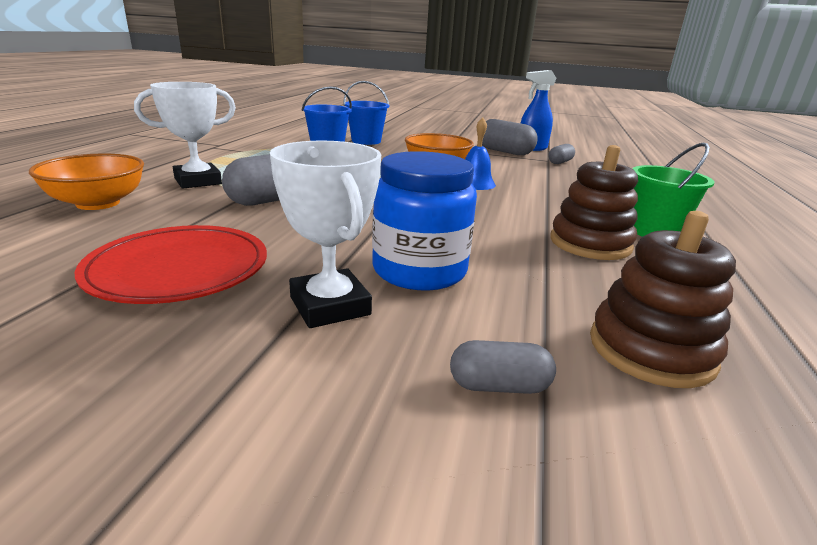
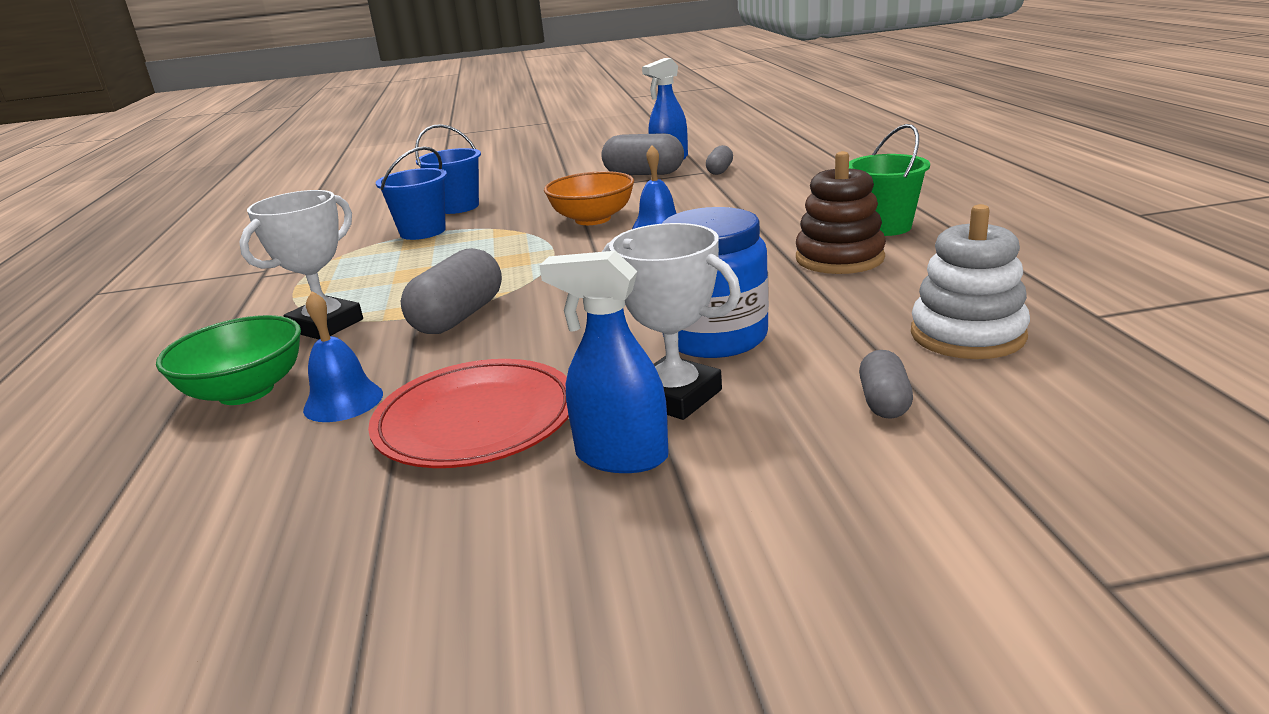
camera: 20 degrees left, 0 degrees up
(98, 203) = (246, 391): orange bowl -> green bowl
(131, 227) = (343, 401): none -> blue bell
(223, 340) = (621, 456): none -> blue spray bottle
(499, 386) = (884, 402): grey capsule -> grey capsule turned 60 degrees counterclockwise
(651, 350) = (967, 335): brown stacking toy -> white stacking toy

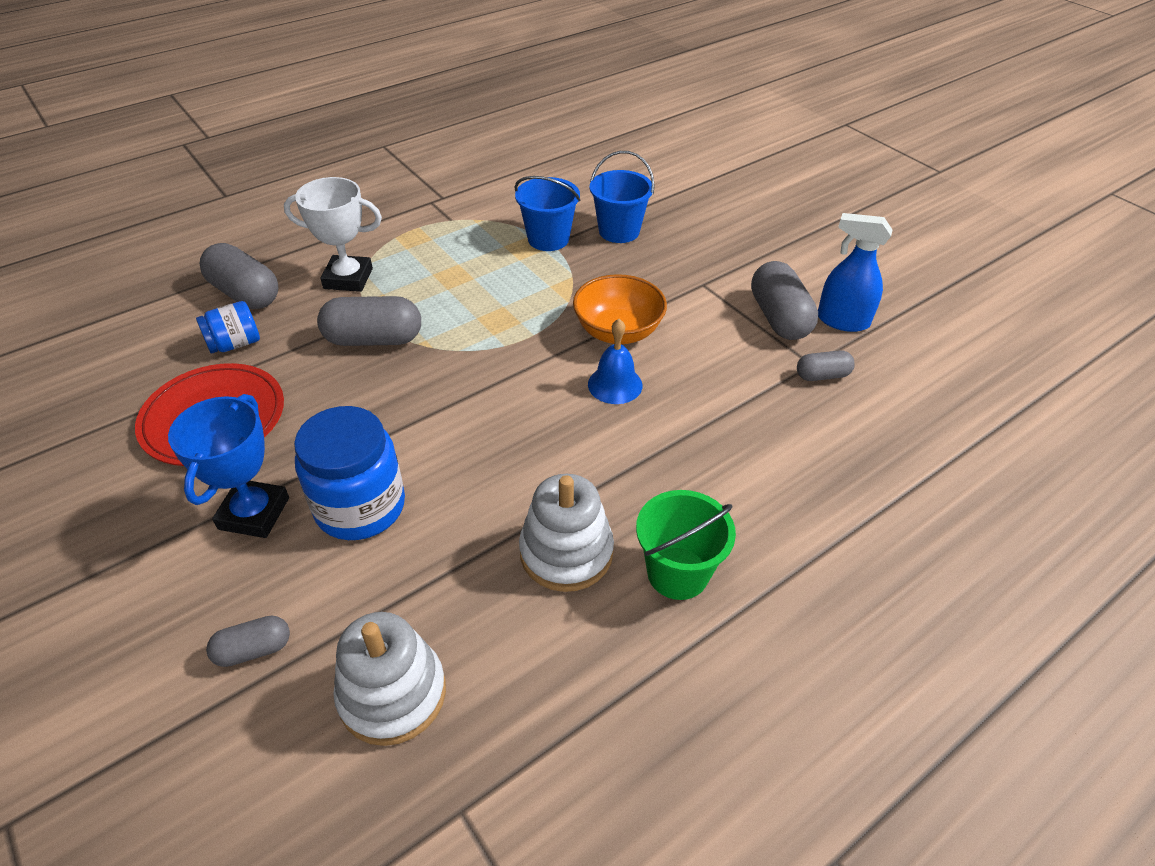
camera: 60 degrees right, 20 degrees up
(246, 391) = (245, 294): green bowl -> grey capsule
(343, 401) = (235, 344): blue bell -> blue jar
(621, 456) = (167, 511): blue spray bottle -> none
(675, 396) = (254, 513): white trophy -> blue trophy
(839, 258) = (566, 552): brown stacking toy -> white stacking toy

